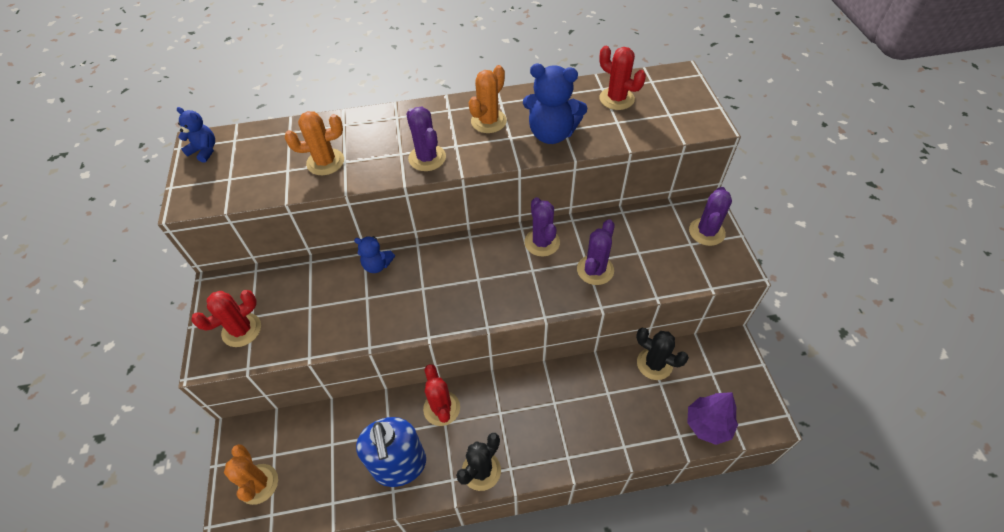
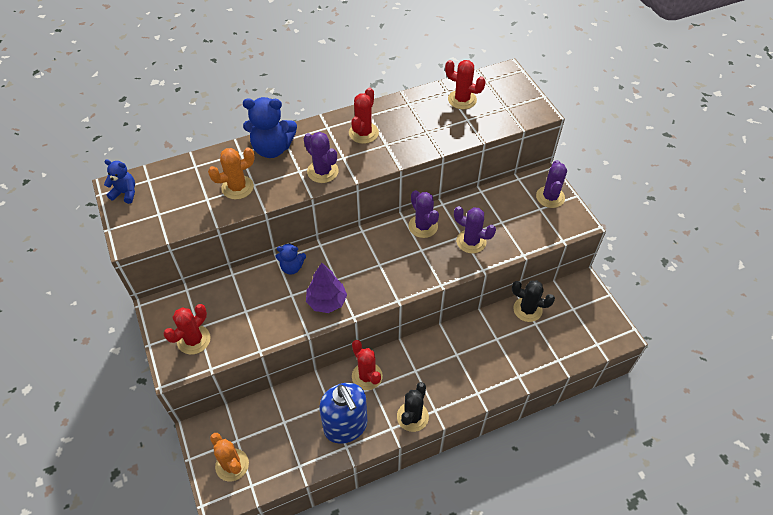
camera: 15 degrees left, 0 degrees up
(488, 121) = (363, 133): orange cactus -> red cactus
(551, 134) = (418, 136): blue teddy bear -> blue teddy bear (272, 148)
(595, 270) = (471, 241): purple cactus -> purple cactus turned 75 degrees counterclockwise
(708, 425) = (577, 348): purple tree -> purple tree (327, 302)

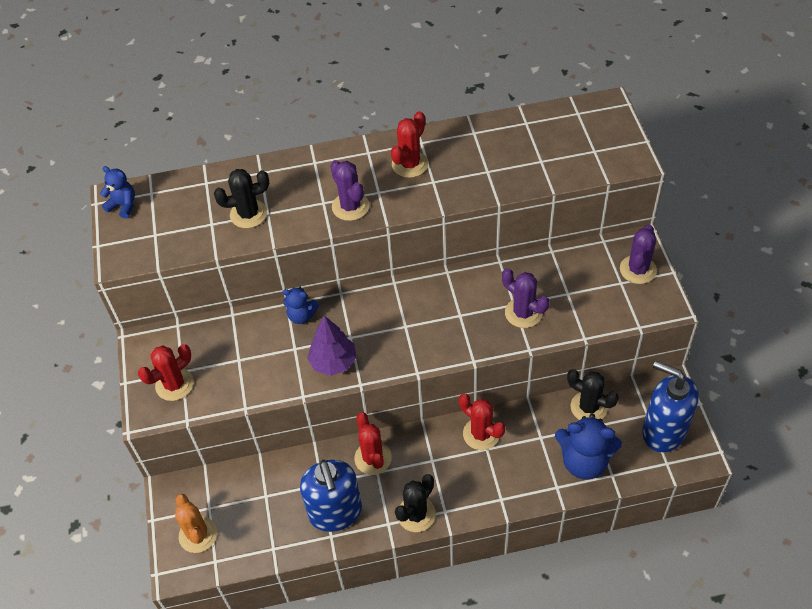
camera: 15 degrees right, 0 degrees up
(237, 187) = (248, 214): orange cactus -> black cactus
(272, 148) = (298, 171): blue teddy bear -> blue teddy bear (584, 461)
(423, 226) = (468, 286): purple cactus -> none
(462, 100) = (541, 135): red cactus -> red cactus (481, 434)
(588, 320) = (663, 431): none -> blue soap dispenser

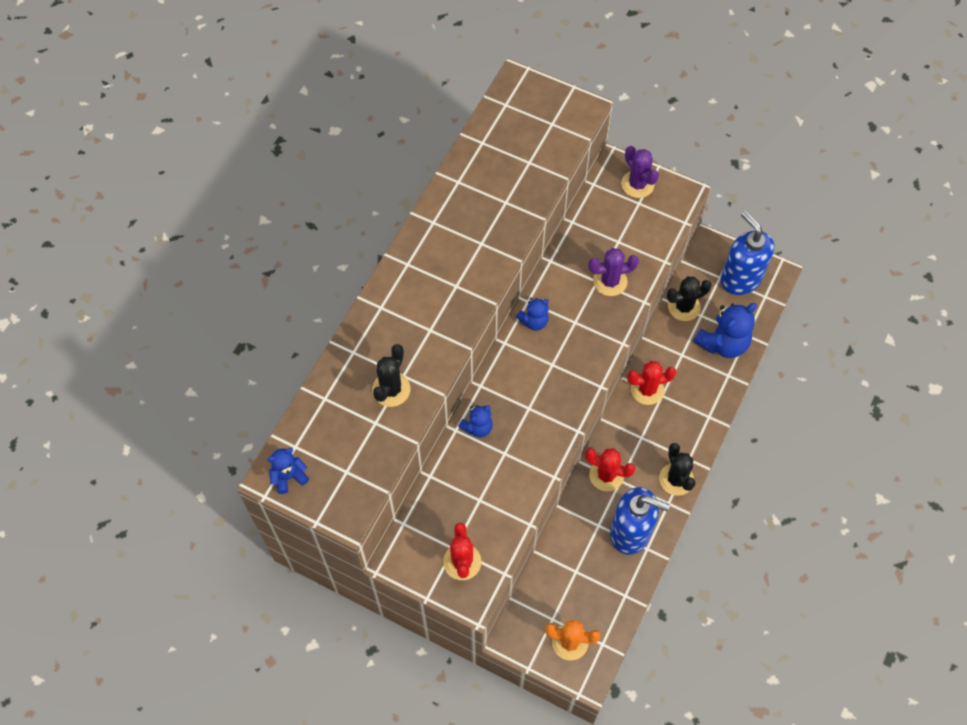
camera: 55 degrees left, 10 degrees up
(333, 362) = (542, 435): purple tree -> none
(350, 206) = (453, 314): purple cactus -> none
(410, 164) = (448, 245): red cactus -> none
(432, 288) = (534, 321): none -> blue teddy bear
(663, 431) = (740, 278): blue soap dispenser -> blue soap dispenser turned 75 degrees clockwise

